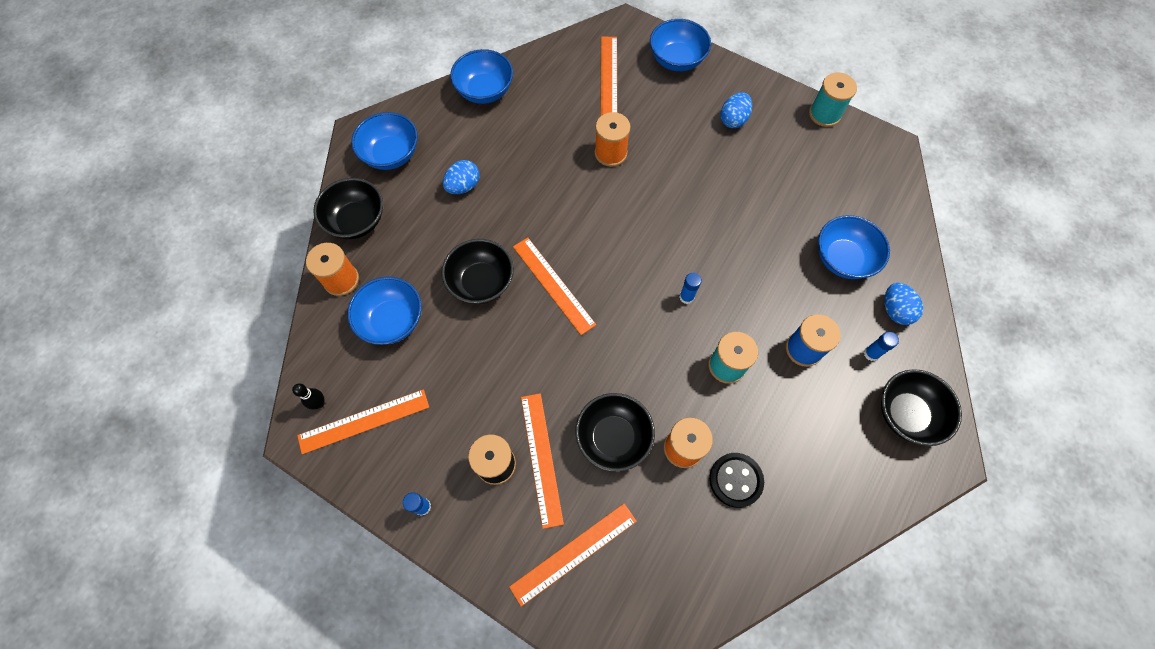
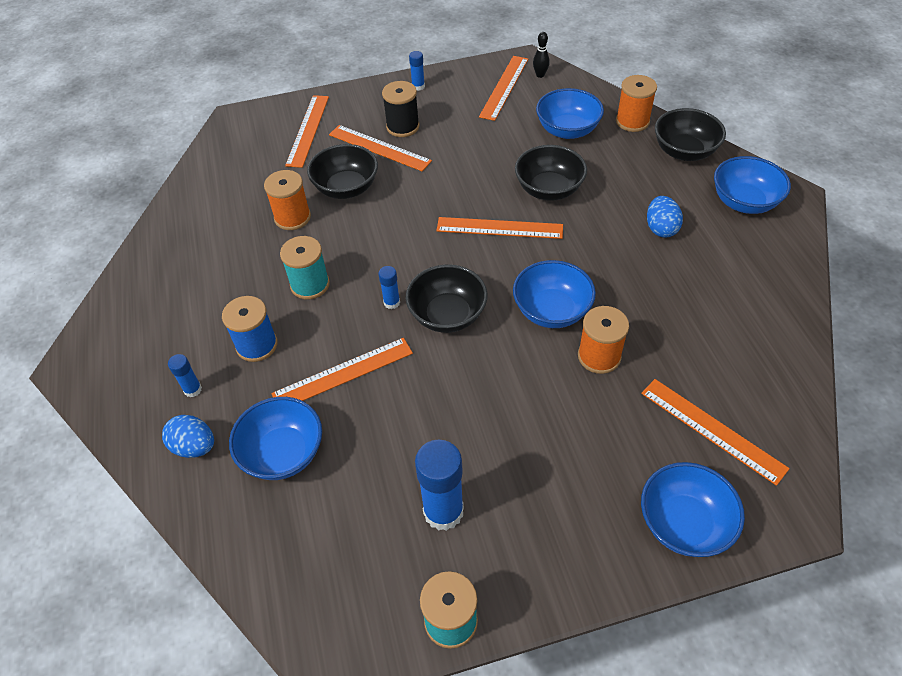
camera: 135 degrees right, 15 degrees down
(485, 91) = (777, 307): blue bowl -> blue bowl (551, 311)
(733, 120) = (538, 506): blue egg -> none
(735, 480) = (238, 229): black button -> none
(765, 276) = (343, 373): none -> orange ruler
(782, 156) = (443, 511): none -> blue glue stick
(906, 414) = (129, 368): black bowl -> black bowl (447, 315)

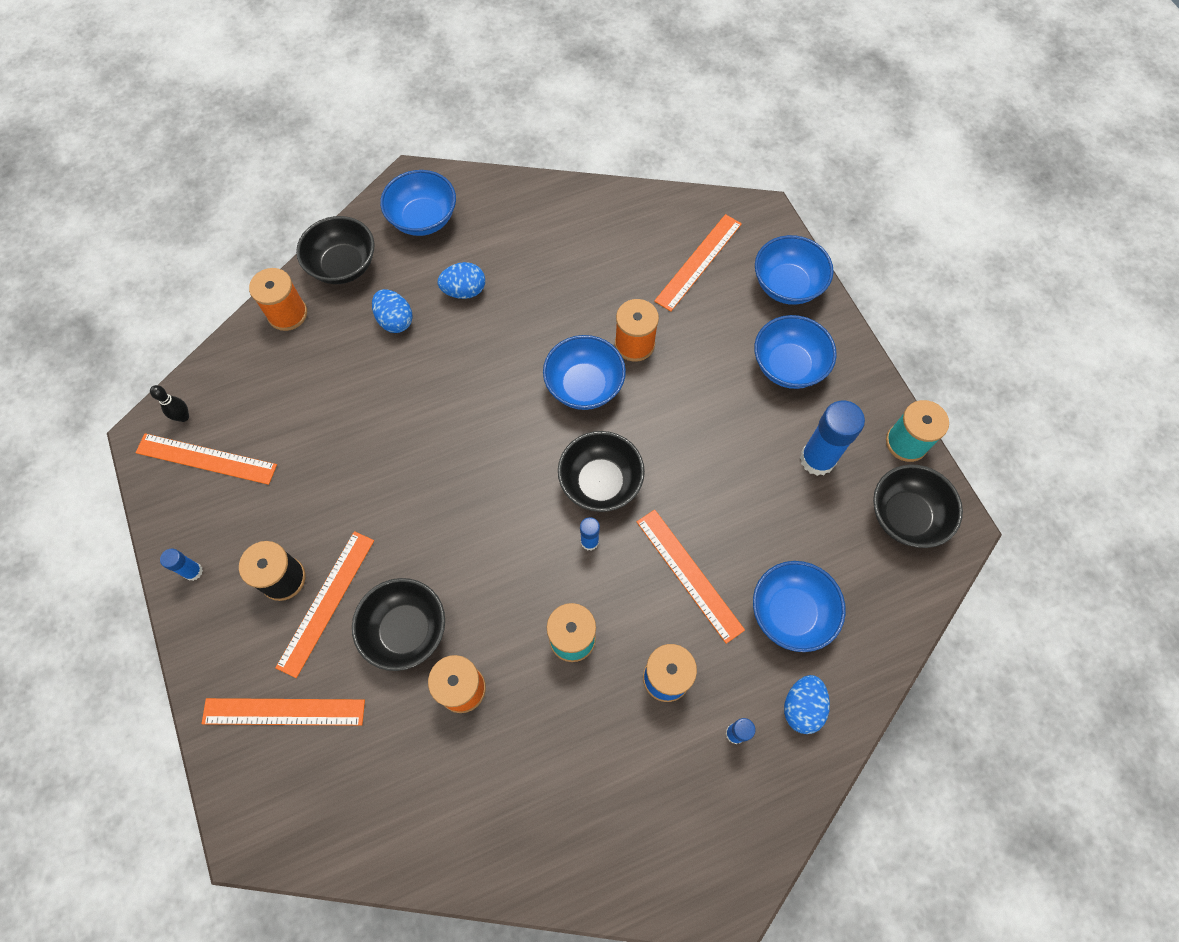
camera: 100 degrees left, 15 degrees up
(499, 228) = (470, 443): orange ruler -> none
(548, 189) = (406, 396): black bowl -> black bowl (905, 516)
(567, 130) = (300, 381): blue bowl -> blue bowl (788, 366)
(626, 183) = (395, 320): none -> blue egg

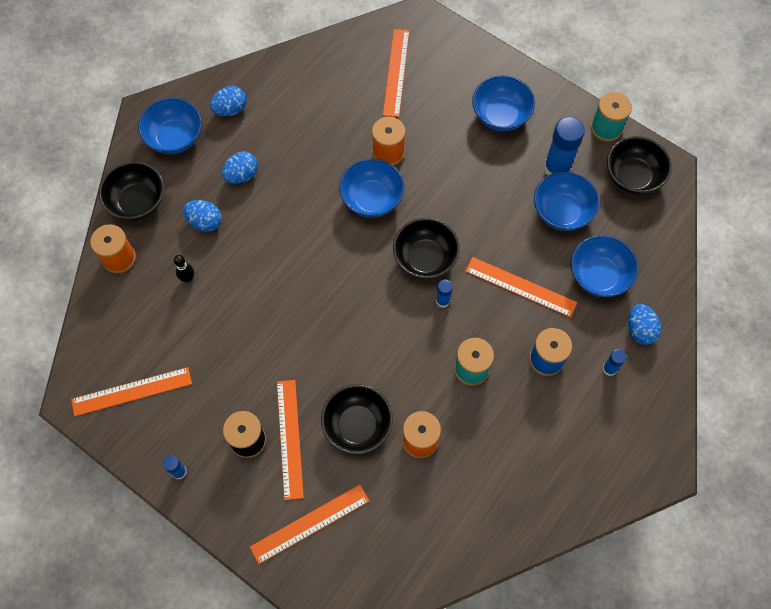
camera: 30 degrees left, 0 degrees up
(183, 417) = (92, 372): black bowling pin -> black bowling pin (188, 278)
(498, 217) = (230, 109): none -> blue egg
(787, 285) = (466, 59): blue bowl -> blue bowl (562, 212)

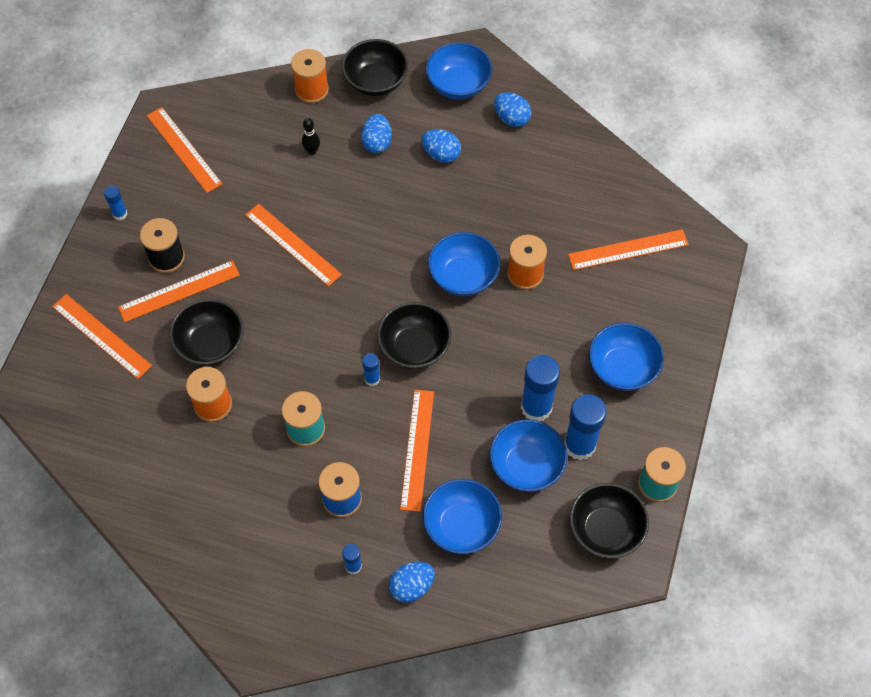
camera: 70 degrees right, 5 degrees down
(281, 325) = (293, 244): none -> orange ruler
(513, 187) = (536, 407): none -> blue glue stick

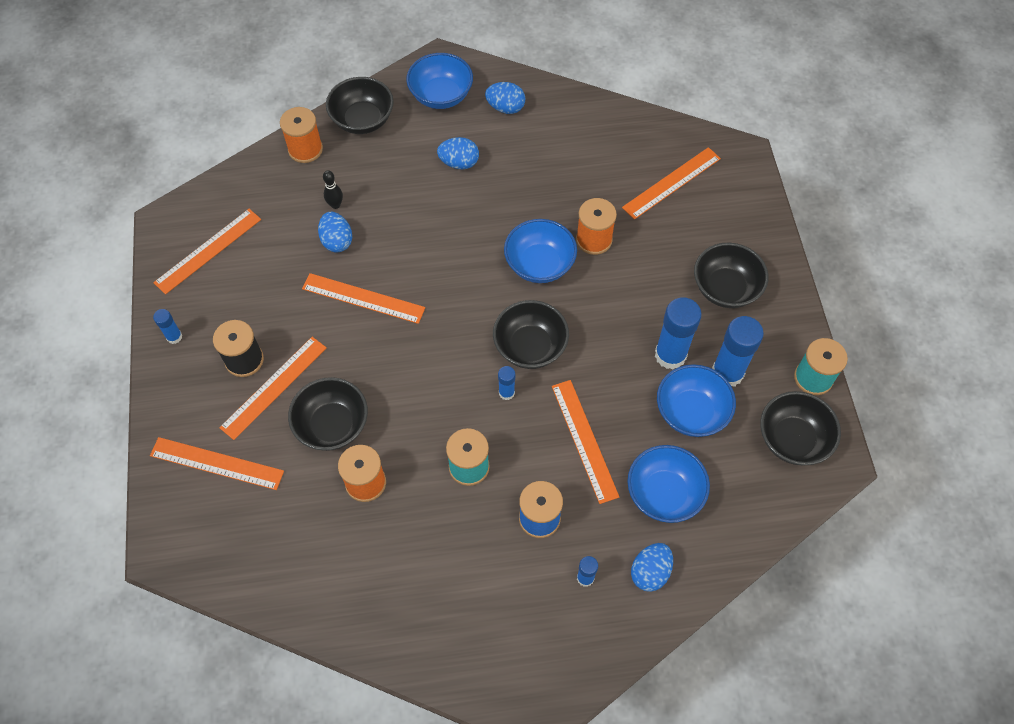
camera: 25 degrees left, 0 degrees up
(184, 149) = (208, 250): orange ruler -> orange ruler turned 75 degrees counterclockwise
(377, 143) = (393, 174): blue egg -> blue egg (337, 241)
(622, 368) = (725, 288): blue bowl -> black bowl

